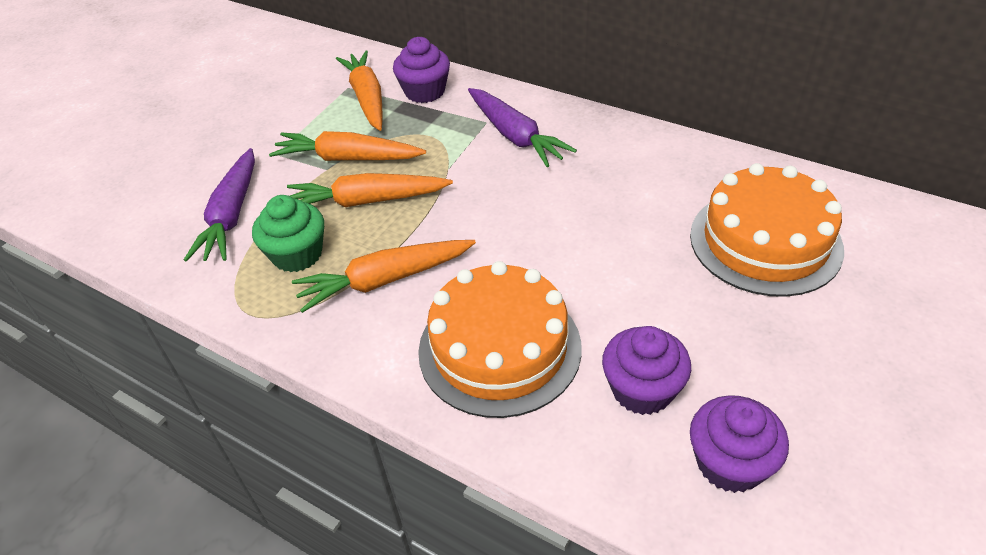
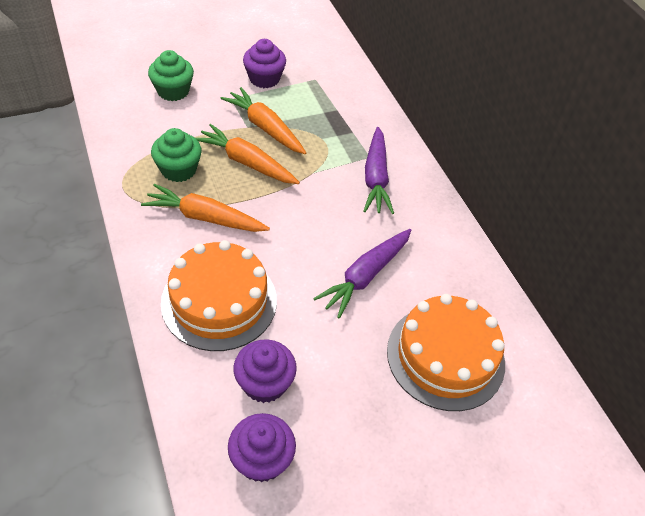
camera: 30 degrees right, 5 degrees up
(197, 184) = (173, 91): none -> green cupcake
(231, 215) = (171, 122): purple carrot -> purple carrot (365, 276)
(367, 98) = (318, 94): orange carrot -> none
(425, 91) = (356, 111): purple cupcake -> purple cupcake (264, 79)

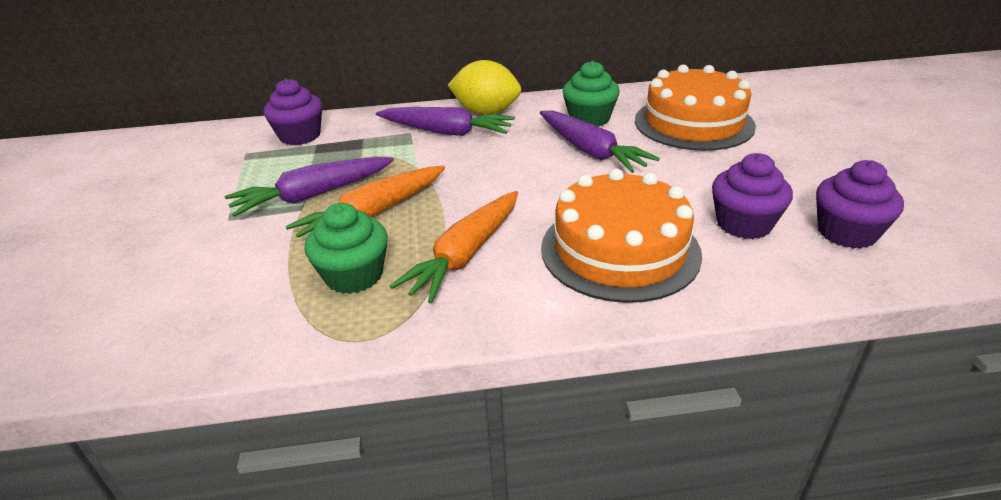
camera: 70 degrees left, 15 degrees down
(173, 91) = (159, 275): green cupcake -> green cupcake (589, 119)
(264, 79) = (209, 189): purple cupcake -> purple cupcake (300, 136)
(265, 128) = (313, 195): orange carrot -> purple carrot
(420, 197) = (486, 112): none -> yellow lemon

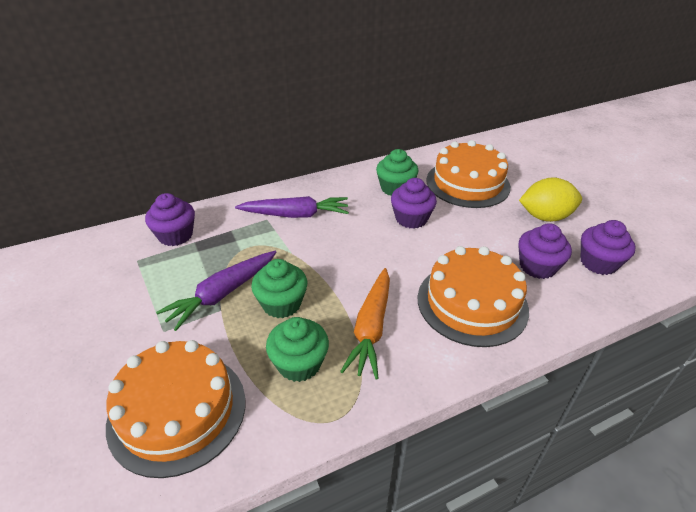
camera: 20 degrees left, 5 degrees up
(191, 295) = (177, 411): none -> orange cake
(373, 214) = (281, 304): orange carrot -> green cupcake
(486, 112) = (316, 191): yellow lemon -> yellow lemon (545, 217)
(591, 151) = (411, 219): purple carrot -> purple cupcake

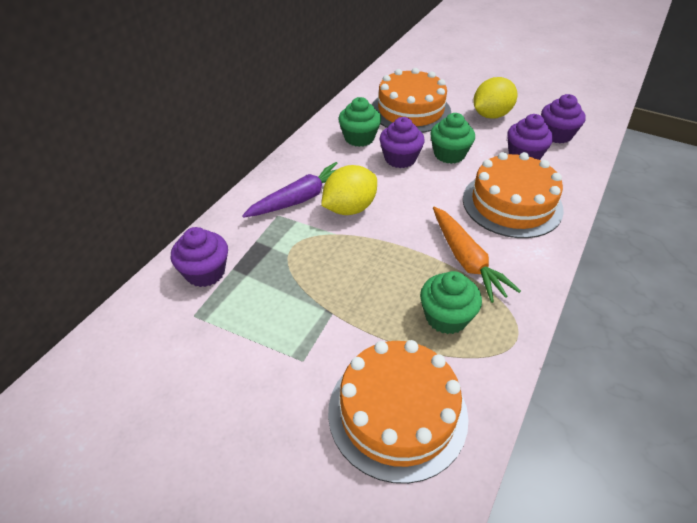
camera: 35 degrees left, 5 degrees up
(222, 294) = (318, 299): purple carrot -> none
(281, 304) = (378, 279): green cupcake -> green cupcake (449, 154)
(323, 239) = (349, 208): none -> yellow lemon

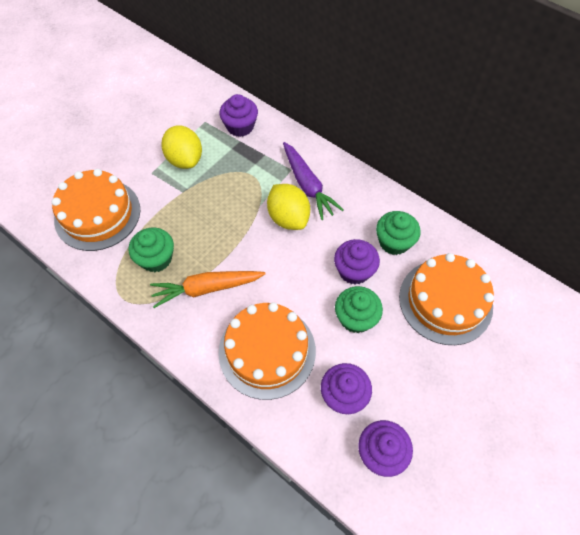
camera: 100 degrees right, 15 degrees up
(491, 115) = (431, 388): yellow lemon -> yellow lemon (185, 159)

